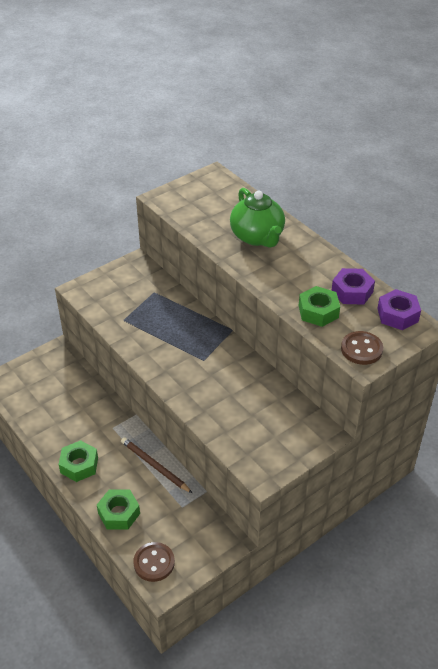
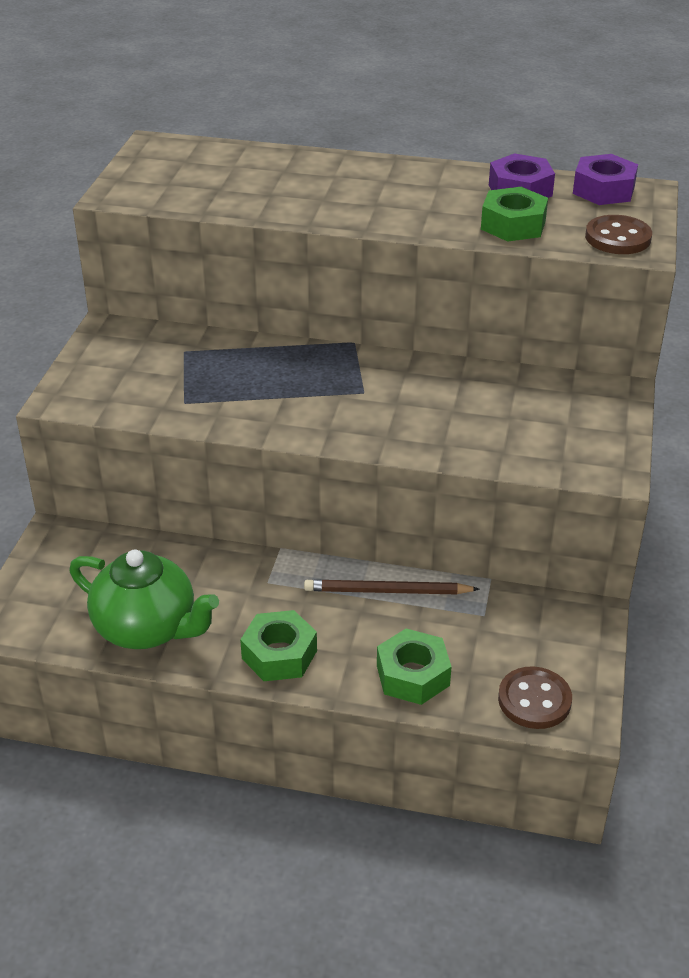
camera: 40 degrees left, 5 degrees down
(257, 237) = (320, 184): green teapot -> green teapot (147, 628)

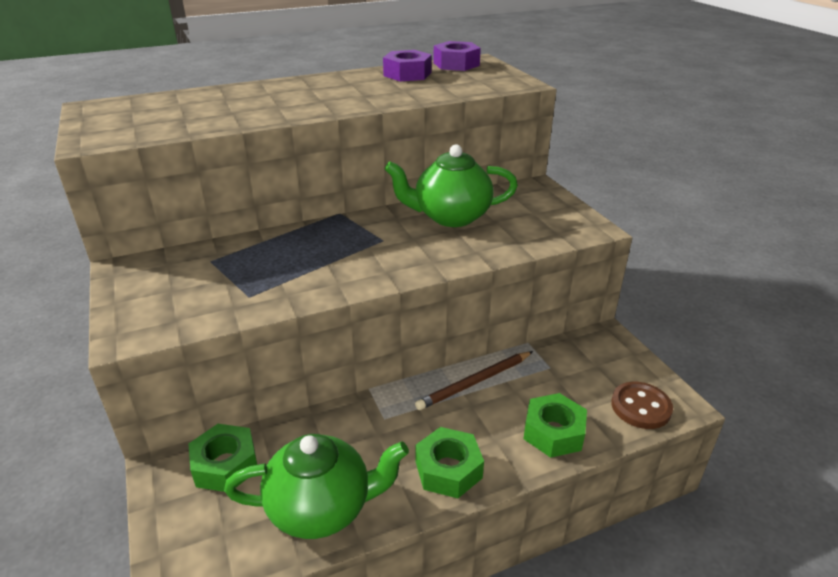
camera: 35 degrees left, 5 degrees down
(465, 392) = (451, 217): none -> green teapot
(513, 225) = (430, 90): green nut -> green nut (225, 465)
(617, 238) = (501, 81): brown button -> none

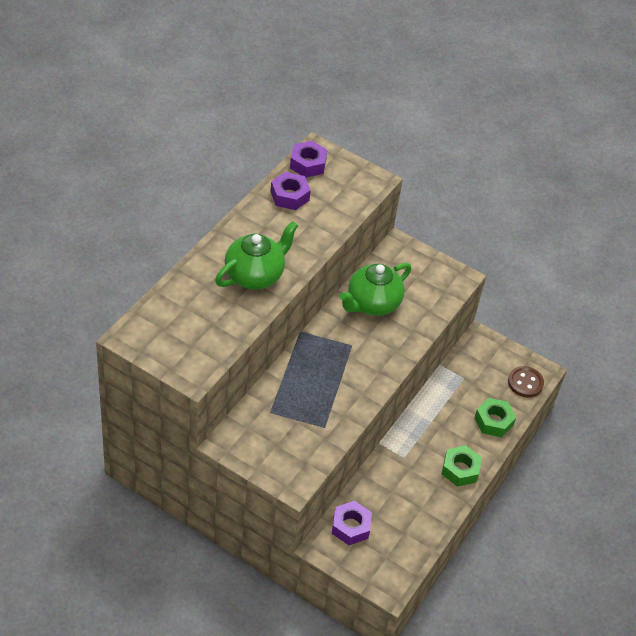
camera: 40 degrees left, 15 degrees up
(225, 465) = (350, 527): green nut -> purple nut
(321, 508) = (419, 521): green teapot -> green teapot (255, 275)
(474, 382) = (432, 409): brown pencil -> none

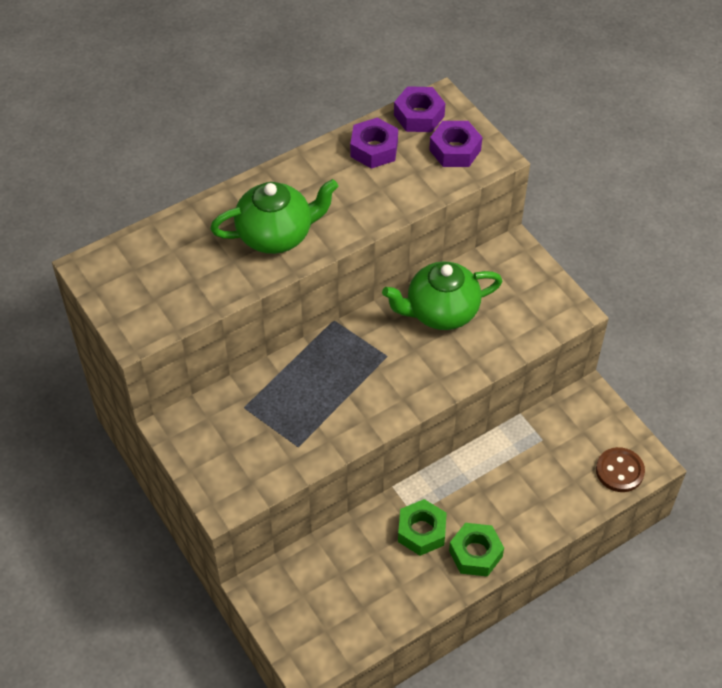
camera: 30 degrees right, 5 degrees up
(350, 527) = (303, 577): purple nut -> purple nut (455, 150)
(493, 421) = (551, 507): green nut -> green nut (421, 531)

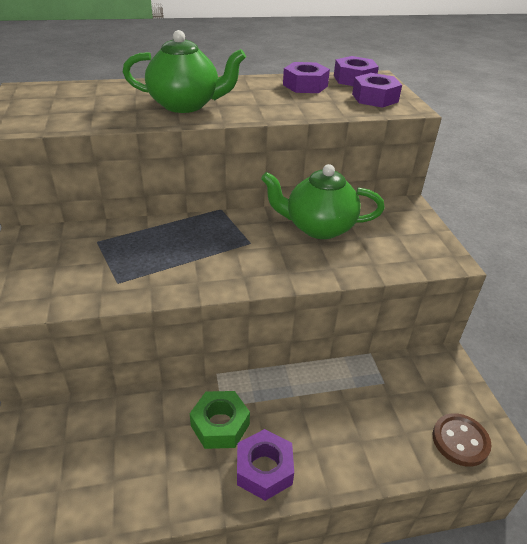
camera: 20 degrees right, 15 degrees down
(475, 553) = (264, 469): green nut -> purple nut

